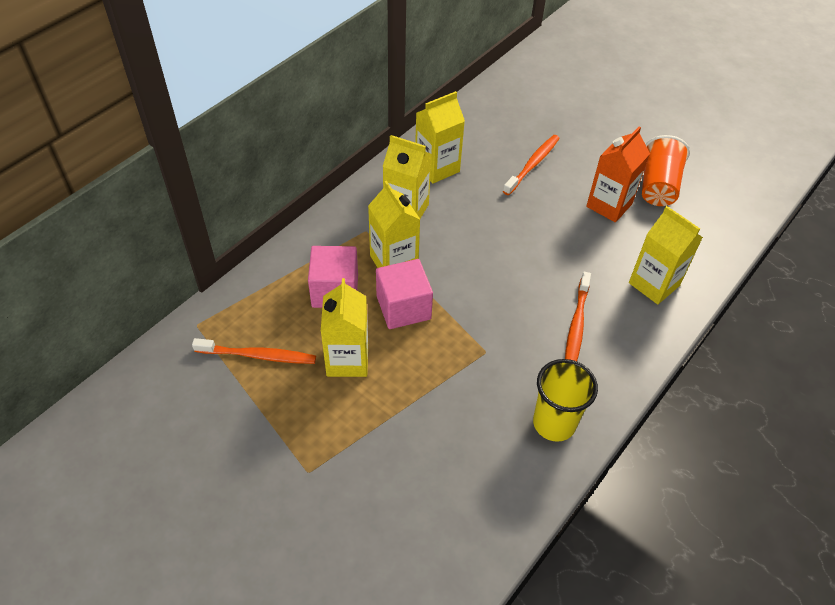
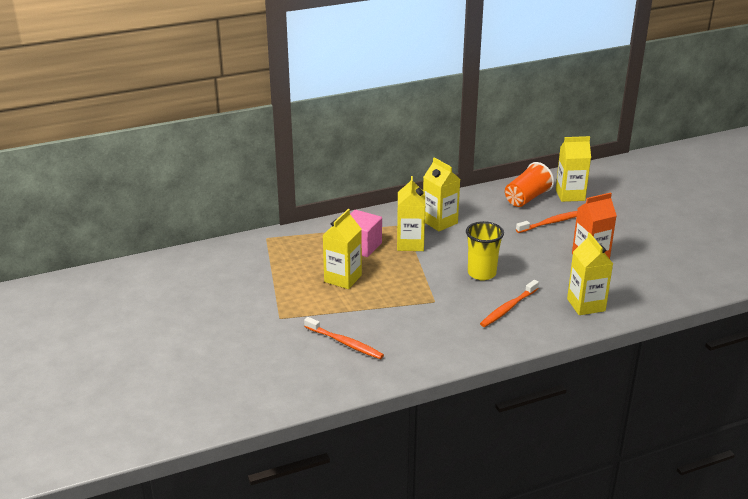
camera: 30 degrees right, 20 degrees down
(259, 355) = (291, 261): orange toothbrush -> orange toothbrush (345, 343)
(403, 307) = (398, 266): pink cube -> none
(437, 168) = (479, 207): yellow carton -> yellow carton (570, 195)
(554, 423) = (450, 346): yellow cup -> yellow cup (481, 273)
(658, 186) = (639, 258): orange cup -> orange cup (527, 198)

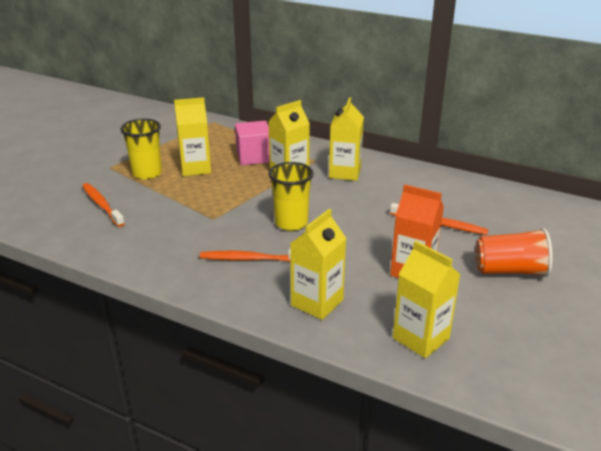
camera: 50 degrees right, 0 degrees up
(319, 304) = (147, 173): none -> yellow cup
(345, 343) = (102, 205): orange toothbrush -> orange toothbrush turned 150 degrees clockwise
(527, 198) = (460, 195): orange cup -> orange cup (510, 270)
(570, 195) = (510, 215): yellow carton -> yellow carton (421, 338)

